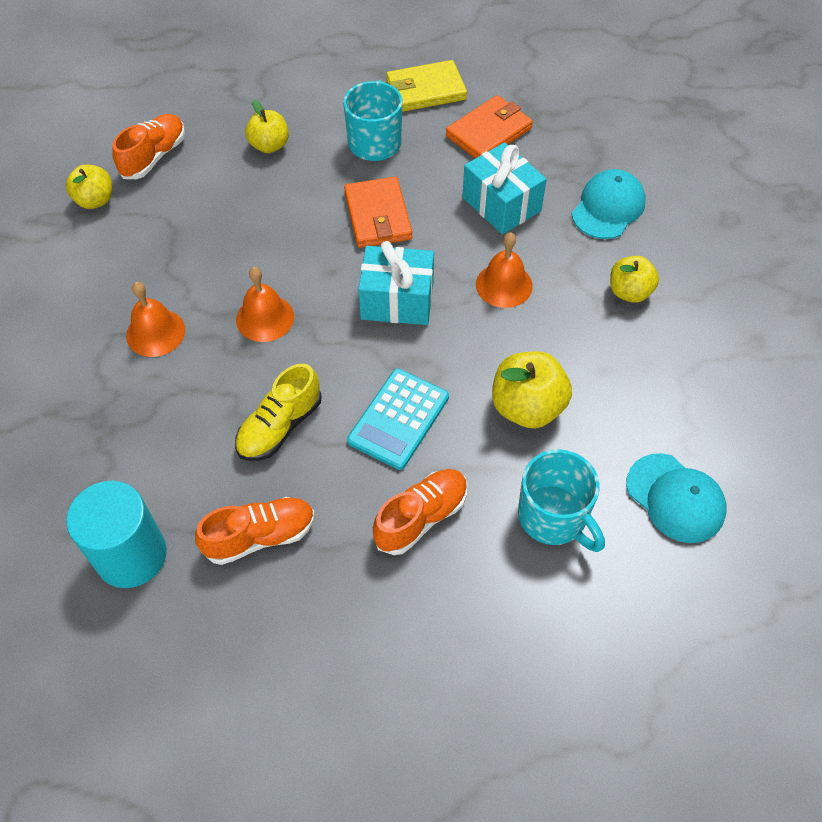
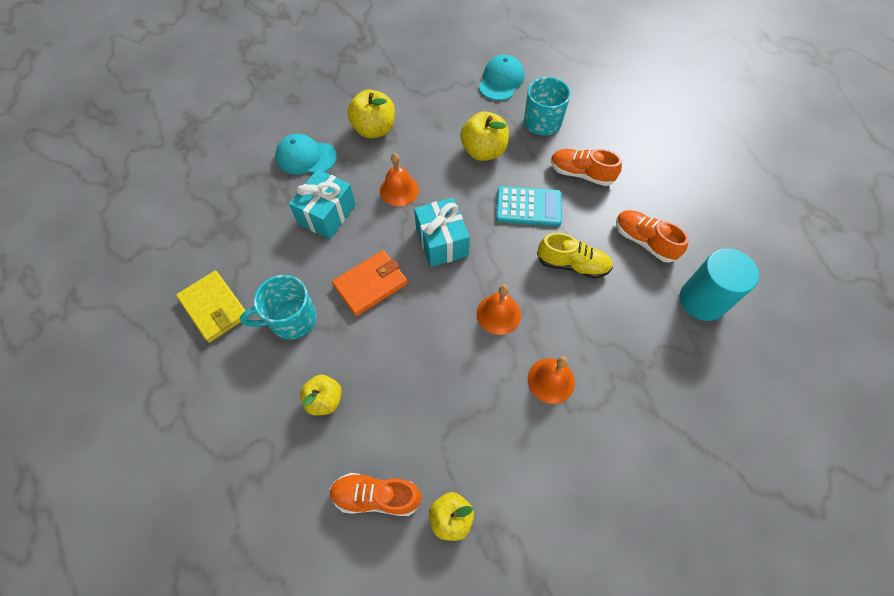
camera: 115 degrees left, 5 degrees up
(489, 132) = (253, 246): orange wallet -> none
(629, 292) = (374, 129): yellow apple -> yellow apple, size x1.51

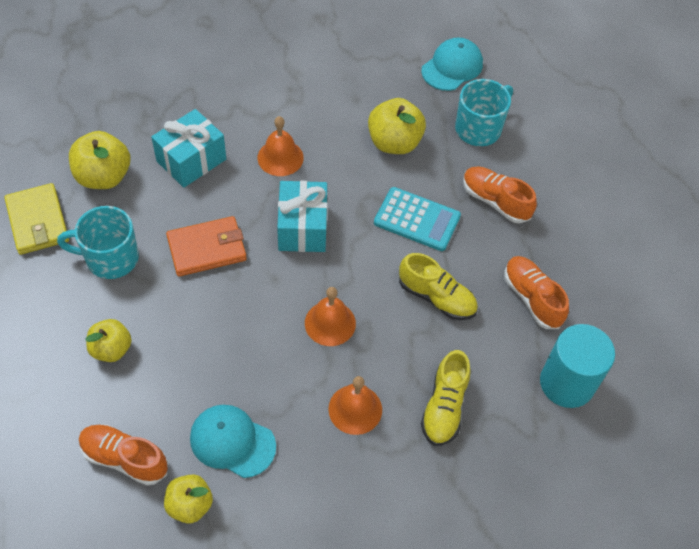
camera: 15 degrees right, 5 degrees down
(306, 157) = (194, 91): turquoise cap -> turquoise cap (232, 442)
(374, 129) = (281, 82): yellow apple -> yellow apple (103, 176)
(620, 353) = (444, 407): none -> yellow shoe

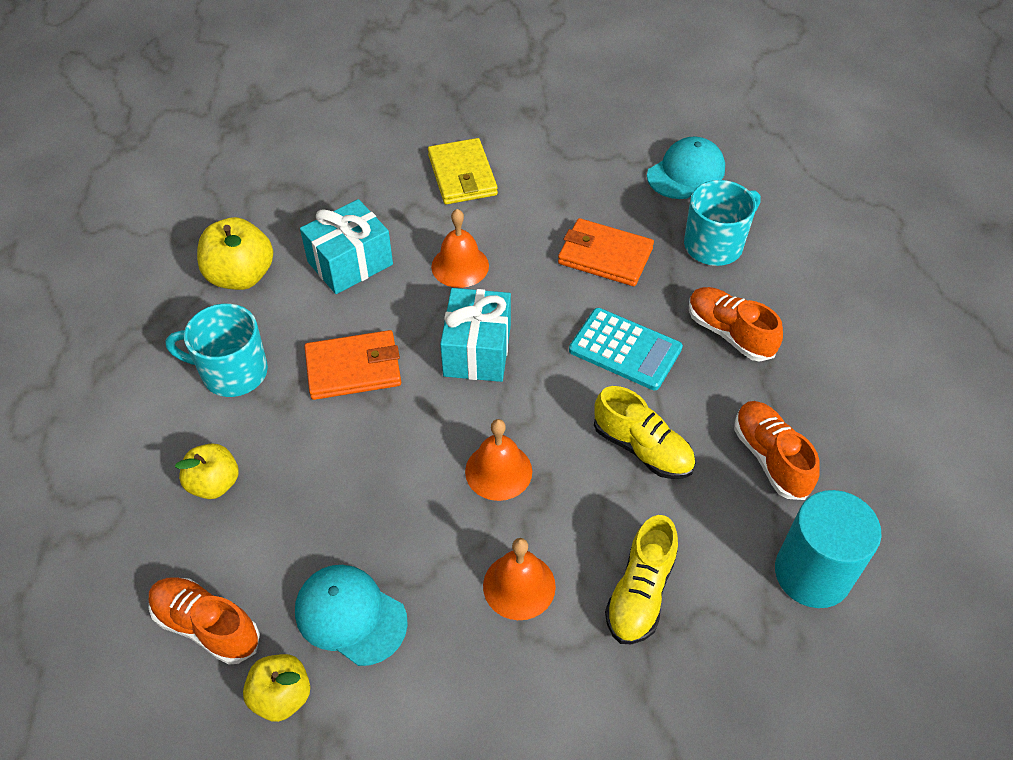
camera: 10 degrees right, 5 degrees down
(37, 221) = (152, 323): yellow wallet -> yellow wallet (462, 175)
(394, 142) = (605, 256): yellow apple -> orange wallet

